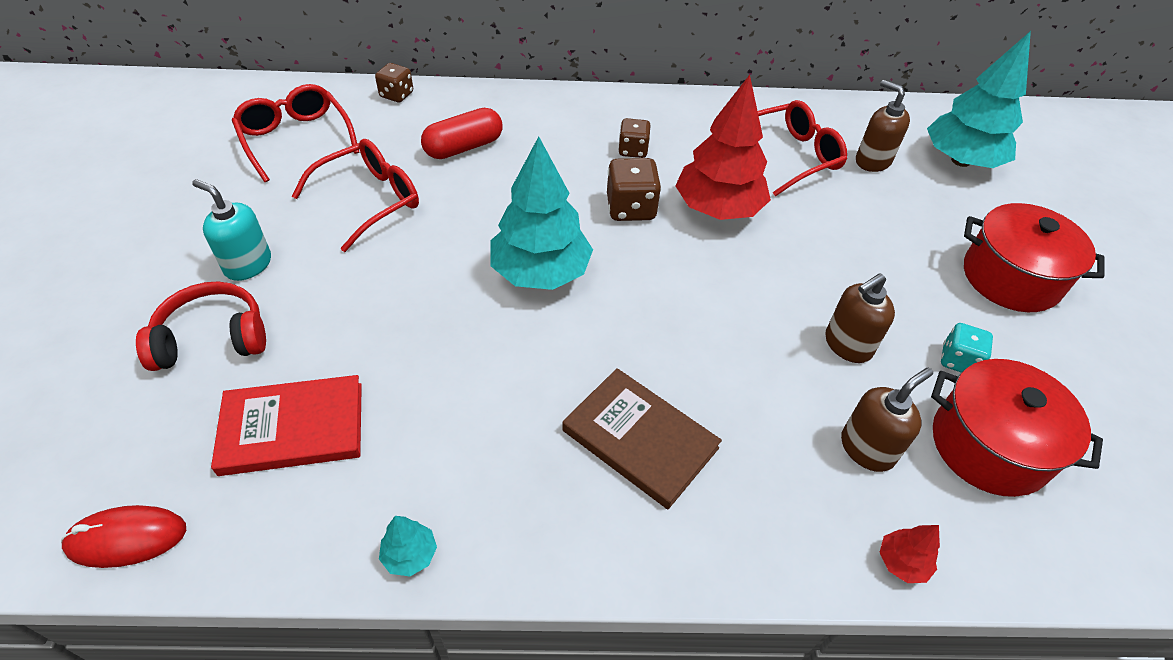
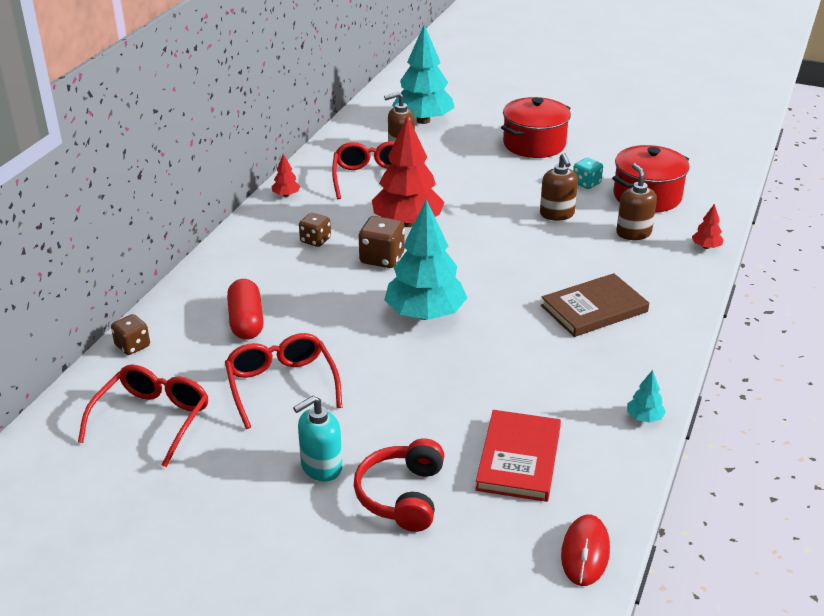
camera: 65 degrees left, 15 degrees down
(296, 139) = (153, 419): red glasses -> red glasses turned 120 degrees clockwise
(704, 106) = (286, 195): none -> red tree

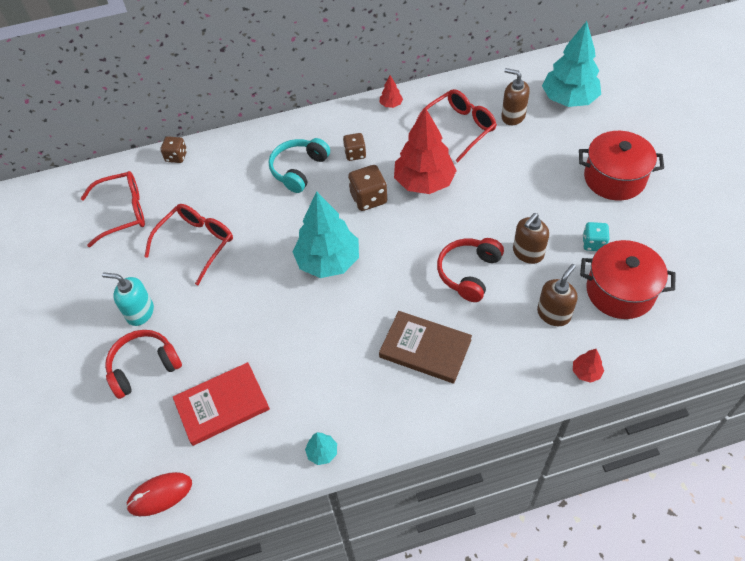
camera: 55 degrees right, 20 degrees up
(246, 321) = (241, 185): red capsule -> none
(283, 279) = (299, 170): none -> turquoise headphones
(540, 250) = (469, 273): none -> red headphones

